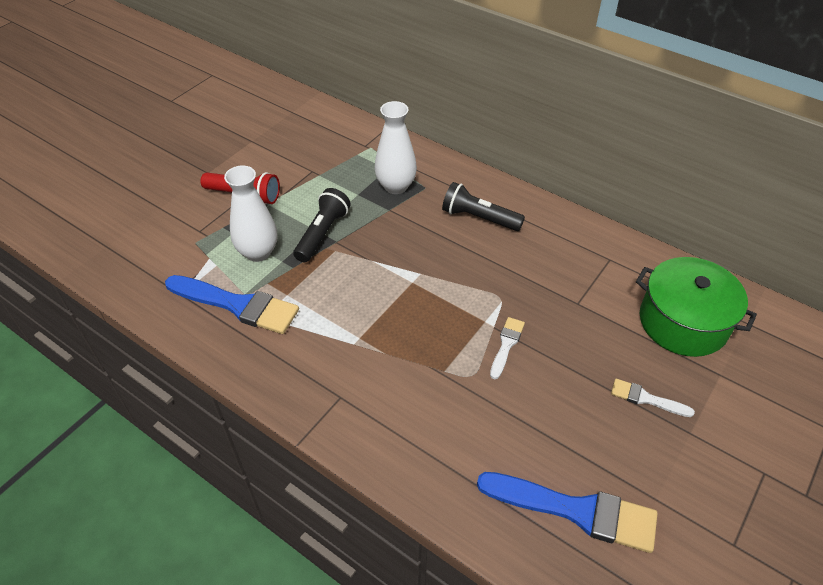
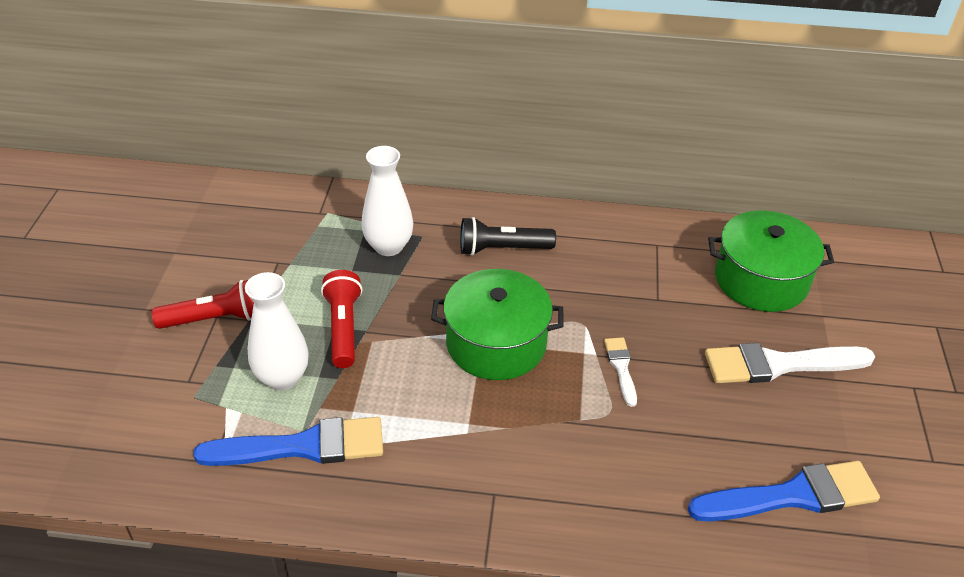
camera: 30 degrees left, 5 degrees down
(322, 233) = (343, 328): black flashlight -> red flashlight
(422, 287) = (496, 343): none -> green pot
(646, 399) = (779, 364): white brush -> white brush, size x1.98

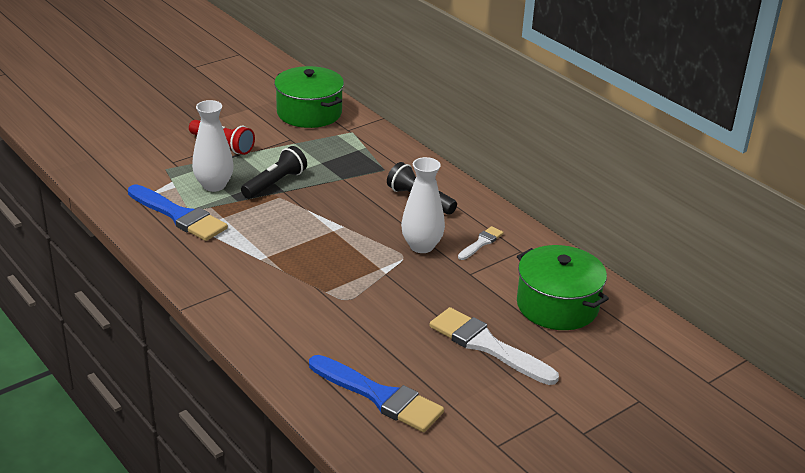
camera: 45 degrees right, 10 degrees down
(343, 328) = (275, 183): red flashlight -> black flashlight
(388, 246) = (358, 164): white vase -> white vase (421, 246)
(496, 343) = (340, 235): green pot -> green pot (309, 113)
(621, 367) = (388, 287): white brush -> white brush (481, 243)

